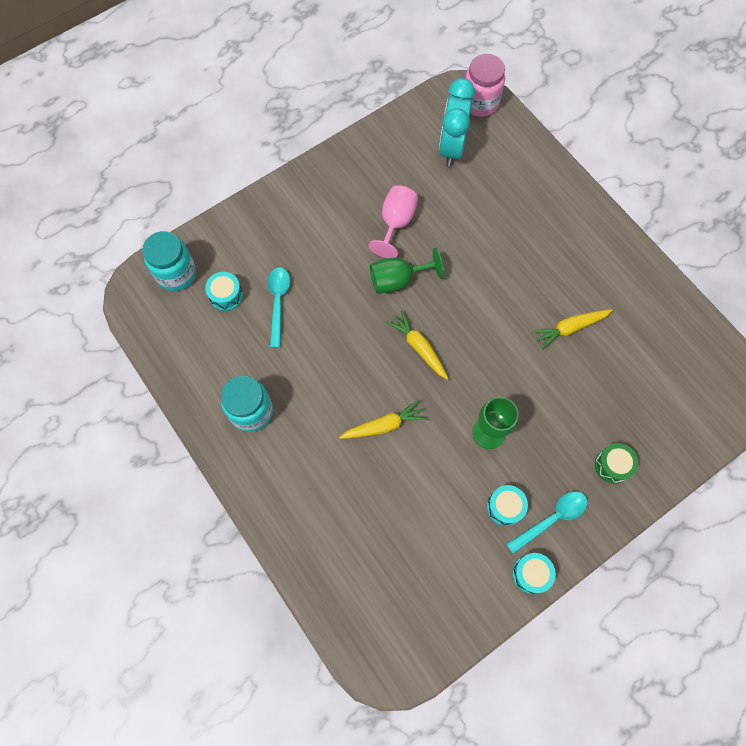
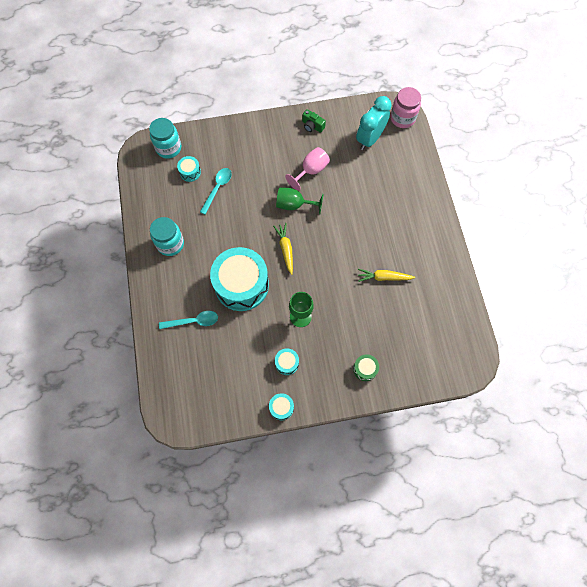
camera: 25 degrees right, 0 degrees up
(365, 160) = (312, 126): none -> green camera
(384, 425) = (241, 285): yellow carrot -> turquoise drum
(552, 519) = (311, 382): turquoise spoon -> turquoise spoon (193, 321)

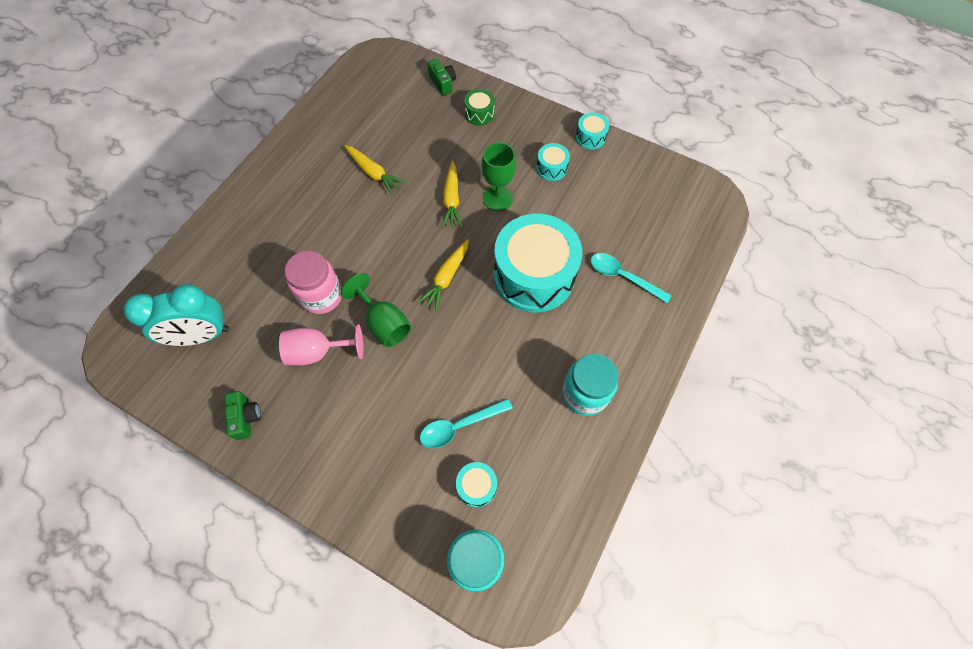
camera: 140 degrees left, 5 degrees down
(325, 295) = (452, 200): none -> yellow carrot
(402, 118) = (131, 330): pink jar -> pink jar (322, 296)
(410, 375) = (443, 83): none -> green camera

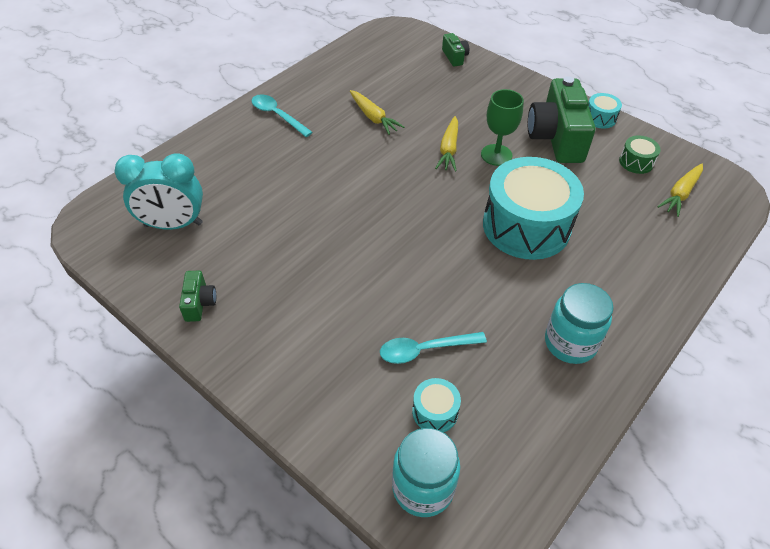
camera: 10 degrees right, 15 degrees down
(318, 352) = (286, 257): pink goblet -> none
(322, 296) = (301, 210): pink jar -> none
(384, 323) = (360, 243): green goblet -> none
(446, 278) = (432, 214): yellow carrot -> yellow carrot (680, 194)
(479, 114) = (487, 85): green drum -> green drum (636, 162)
(551, 168) = (556, 138): turquoise drum -> green camera
(623, 276) = (624, 241): turquoise spoon -> turquoise spoon (277, 115)

